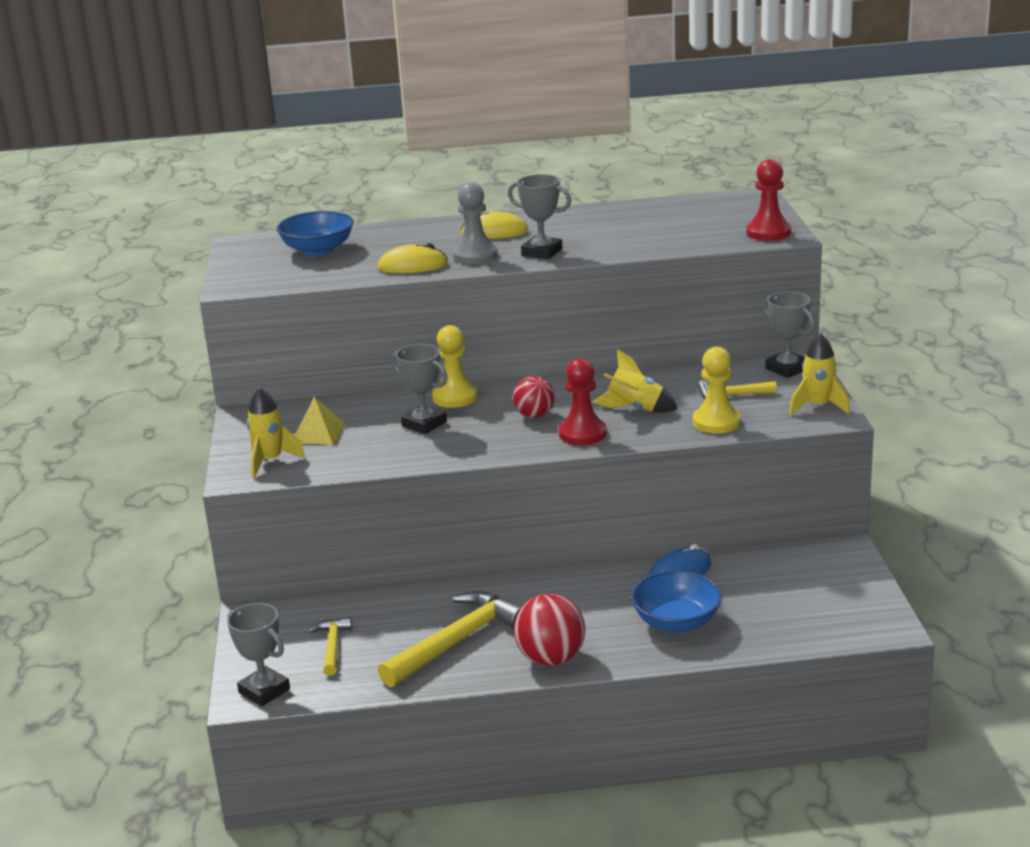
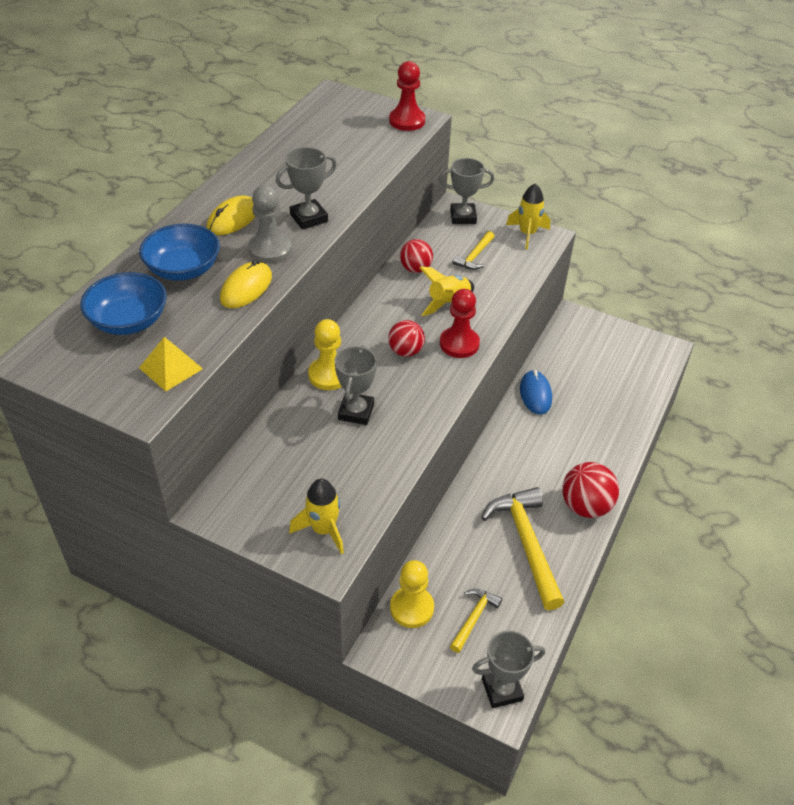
camera: 60 degrees left, 20 degrees up
(318, 433) = (304, 478): yellow pyramid -> yellow pyramid (170, 368)
(333, 646) = (474, 618): yellow hammer -> yellow hammer turned 90 degrees clockwise
(424, 424) = (356, 412): grey trophy -> grey trophy turned 60 degrees counterclockwise
(662, 378) = (415, 269): none -> red ball
(676, 622) = (590, 427): blue bowl -> blue bowl (183, 269)
(716, 422) = (505, 281): yellow pawn -> yellow pawn (412, 608)

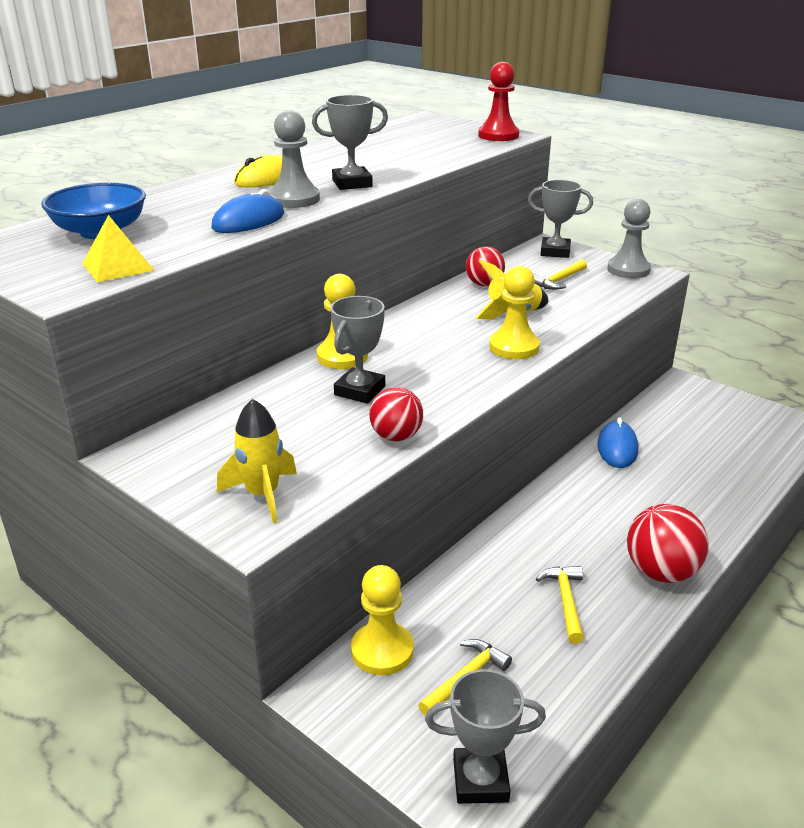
camera: 15 degrees right, 15 degrees down
(183, 269) = (189, 204): blue bowl -> none
(246, 288) = (248, 221): yellow mouse -> blue mouse
(405, 351) = (444, 346): red ball -> red ball (396, 436)
(459, 344) = (514, 347): red pawn -> yellow pawn
(526, 543) = (565, 601): yellow hammer -> yellow hammer, size x0.52
(527, 234) = (628, 270): yellow rocket -> grey pawn

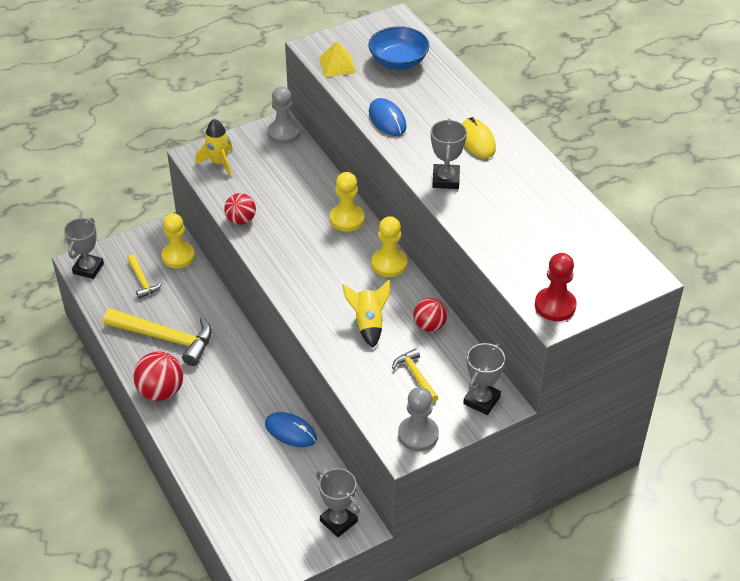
camera: 110 degrees right, 15 degrees up
(294, 199) = (422, 145): grey pawn -> grey pawn (284, 133)
(359, 390) = (299, 217): grey trophy -> grey trophy (338, 521)
(514, 347) = (316, 305): yellow pawn -> yellow pawn (389, 264)
(565, 601) = (166, 338): yellow hammer -> yellow hammer, size x1.93

